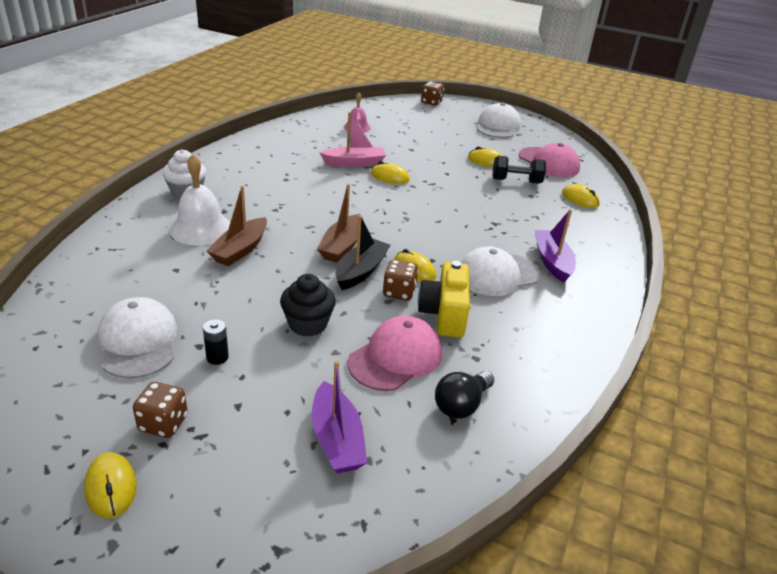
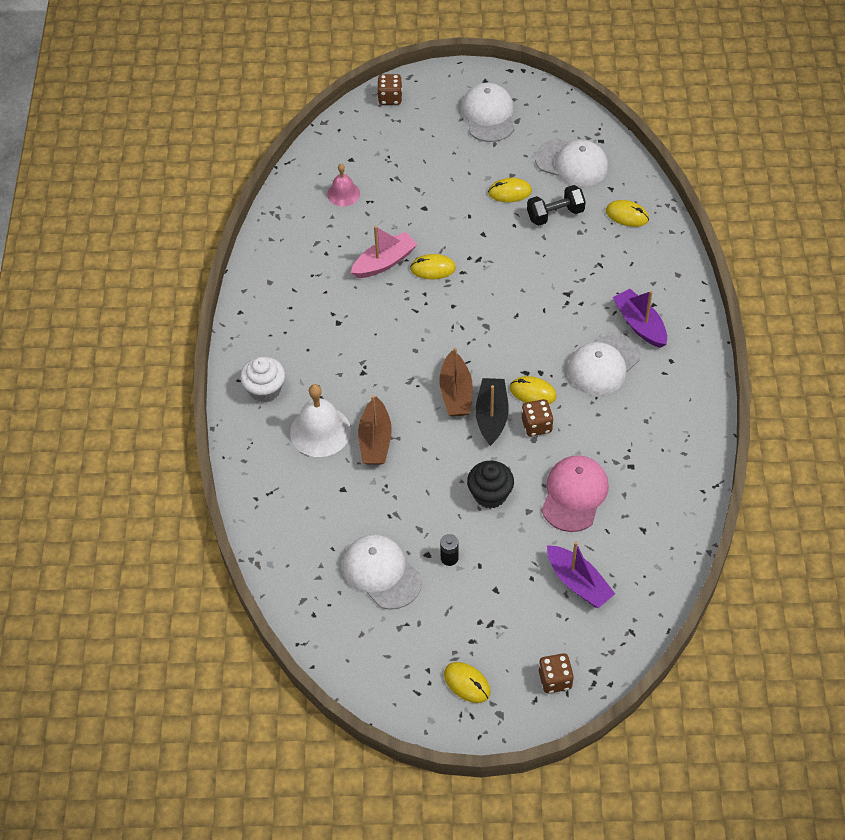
camera: 20 degrees left, 20 degrees up
(163, 423) = (459, 627): brown dice -> brown dice (555, 680)
(444, 315) = (585, 433): yellow camera -> none
(461, 405) = (643, 515): black light bulb -> none
(549, 162) = (572, 163): pink cap -> white cap

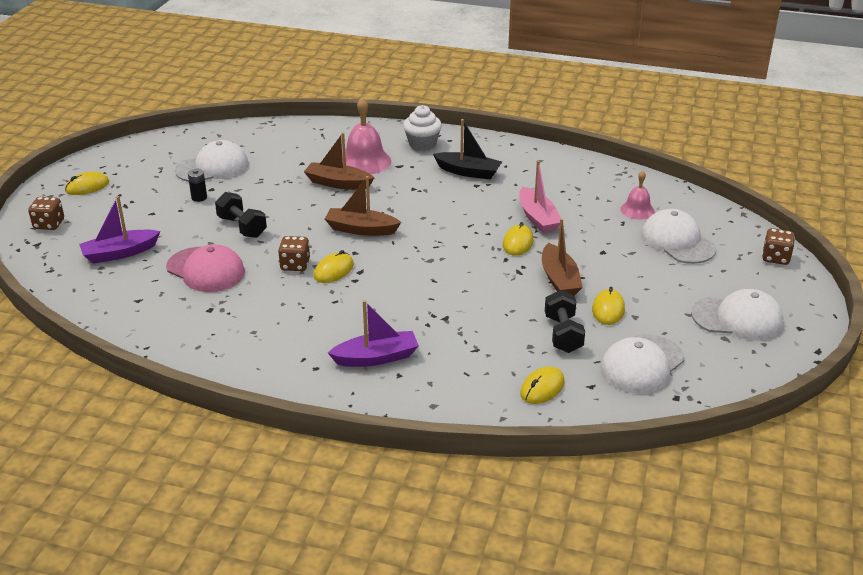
camera: 105 degrees right, 20 degrees down
(320, 431) = (364, 161): white bell -> pink bell
(479, 229) = (559, 279): none -> brown boat
(490, 494) = (242, 227): black cupcake -> black dumbbell
(491, 416) = (322, 243): black boat -> black boat (468, 172)
(603, 364) = (340, 320): white cap -> white cap (677, 241)

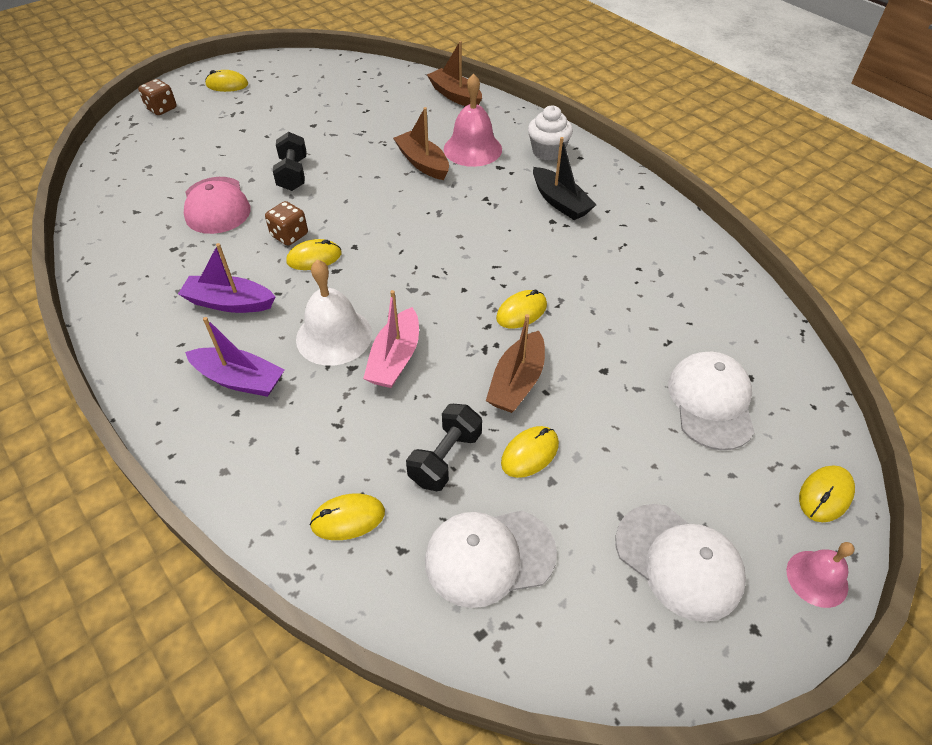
camera: 35 degrees right, 15 degrees up
(120, 253) = (176, 158): purple boat -> purple boat (229, 303)
(199, 197) = (294, 129): black battery -> none
(213, 167) = (338, 104): white cap -> none
(361, 229) = (388, 223): brown boat -> brown boat (455, 96)
(410, 307) = (334, 336): none -> white bell
(537, 218) = (575, 291): pink boat -> pink boat (395, 358)
(637, 210) = (703, 333): pink bell -> pink bell (817, 578)
(775, 258) = (825, 495): brown dice -> yellow mouse

